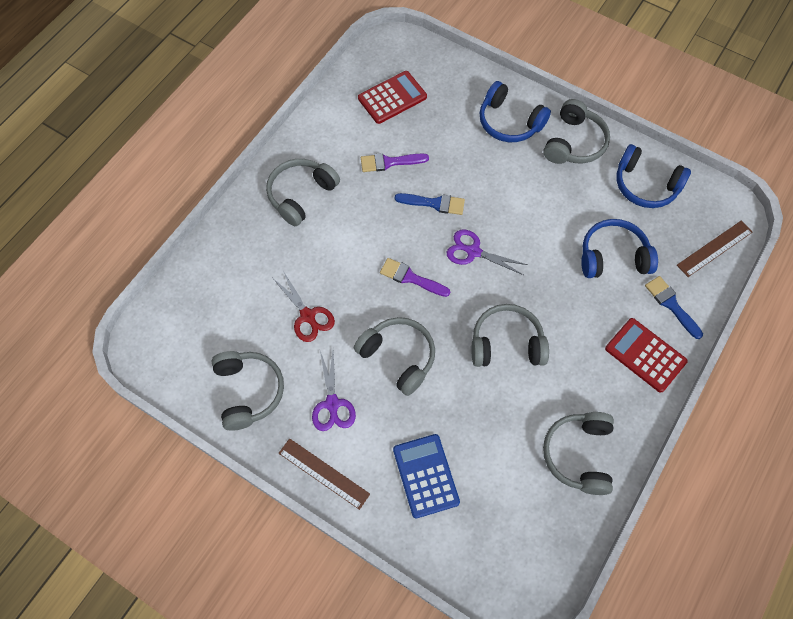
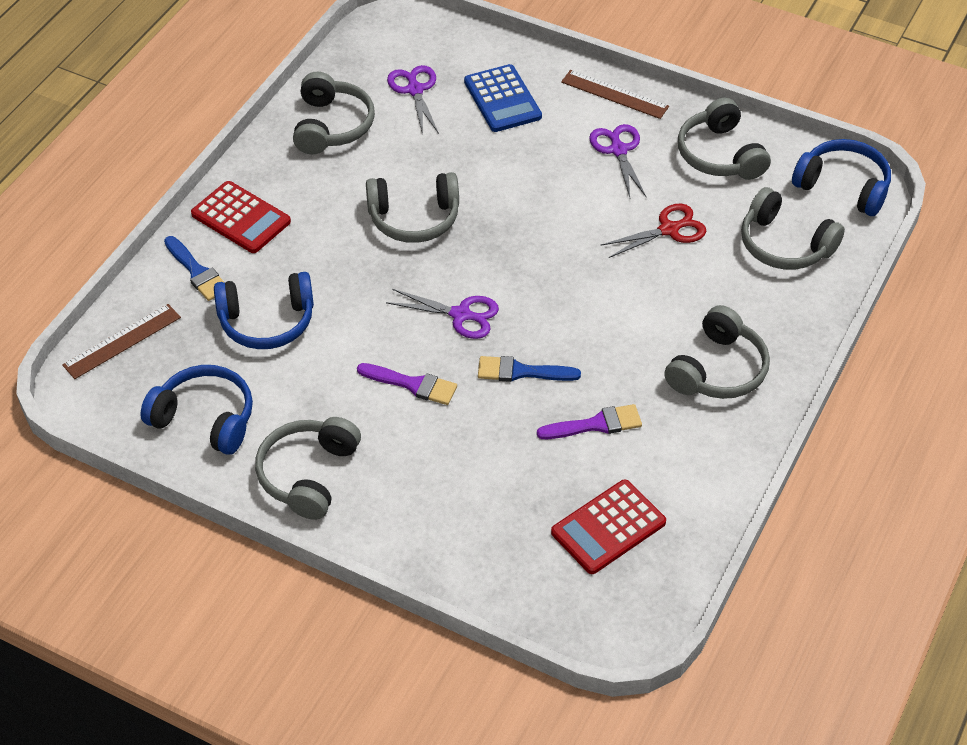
camera: 175 degrees right, 15 degrees down
(308, 316) = (669, 229): red scissors -> red scissors turned 105 degrees clockwise
(398, 357) = (547, 197): grey headphones -> grey headphones (784, 245)
(411, 278) = (543, 279): purple brush -> purple brush (412, 384)
(505, 495) = (415, 90): none -> purple scissors
(509, 122) = (411, 500): blue headphones -> blue headphones (843, 186)

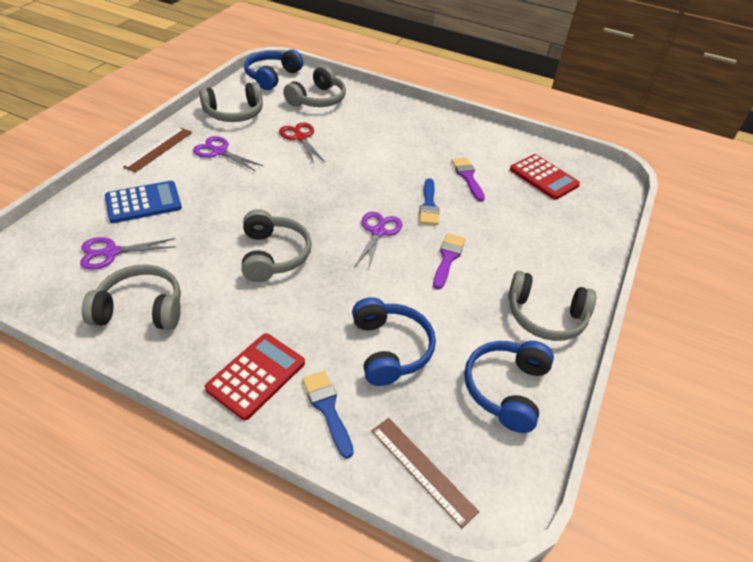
camera: 95 degrees left, 5 degrees down
(197, 272) = (327, 408): blue brush -> blue brush turned 75 degrees counterclockwise
(618, 150) = (219, 151): purple scissors -> purple scissors turned 45 degrees clockwise
(718, 369) = (417, 130): grey headphones -> none

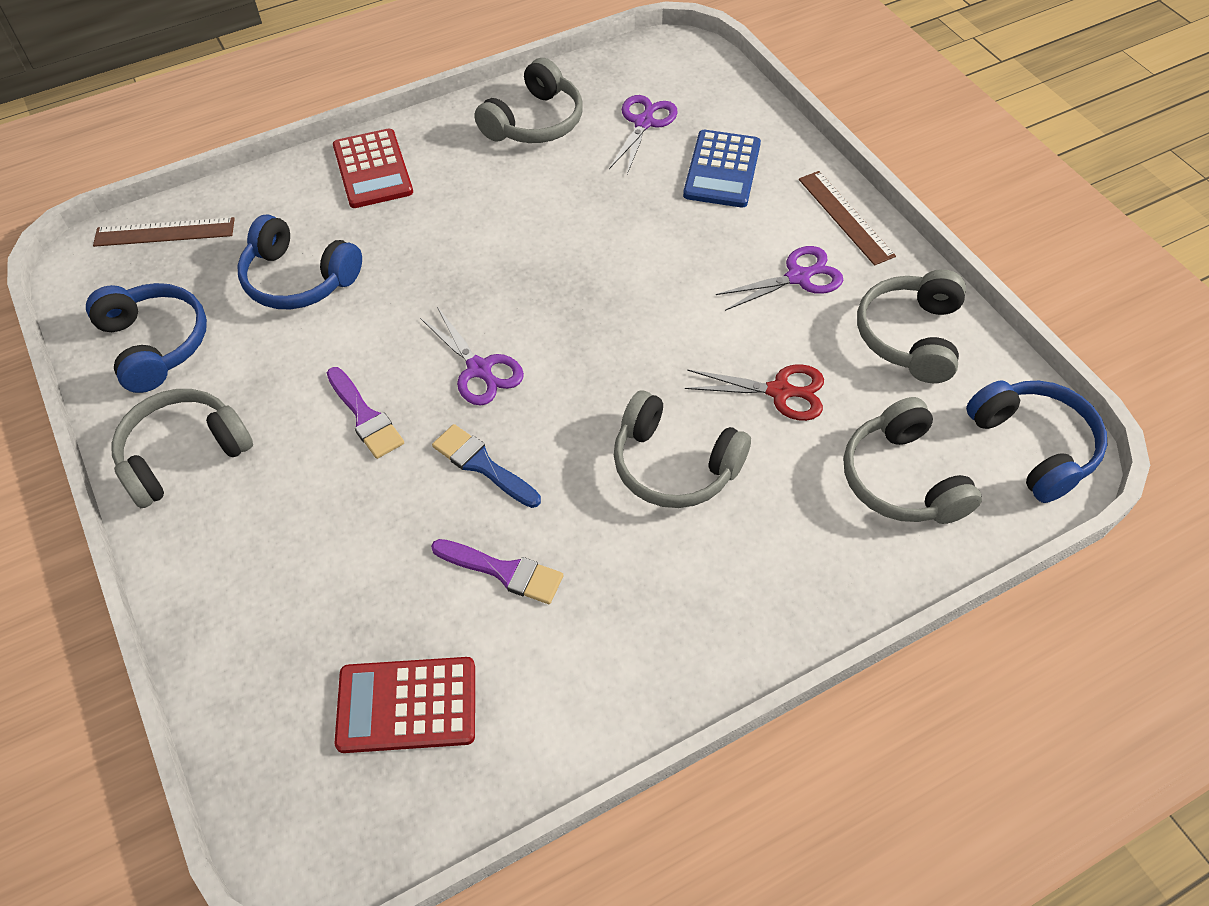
camera: 130 degrees right, 10 degrees up
(273, 255) = (527, 247): grey headphones -> grey headphones (674, 465)
(327, 408) = (287, 201): blue brush -> none

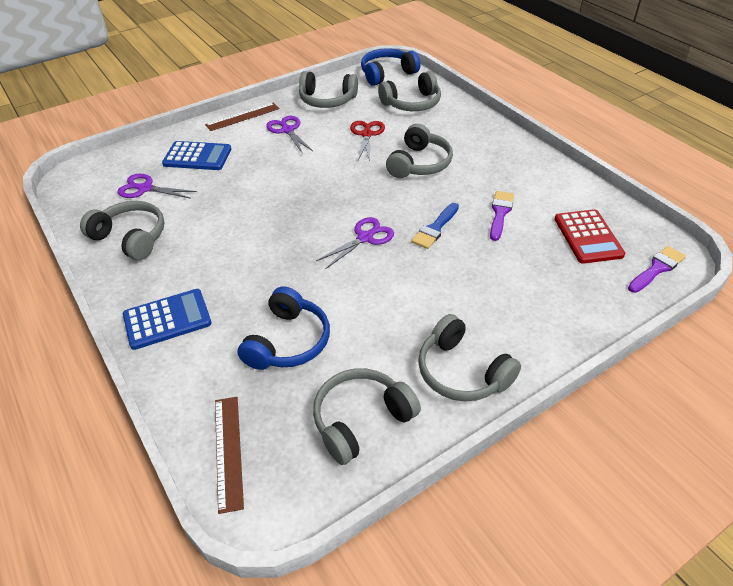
camera: 95 degrees left, 10 degrees down
(155, 344) = (361, 420): blue headphones -> grey headphones
(365, 417) = (410, 283): purple brush -> purple brush (657, 268)
(373, 169) = (167, 319): red calculator -> blue calculator

